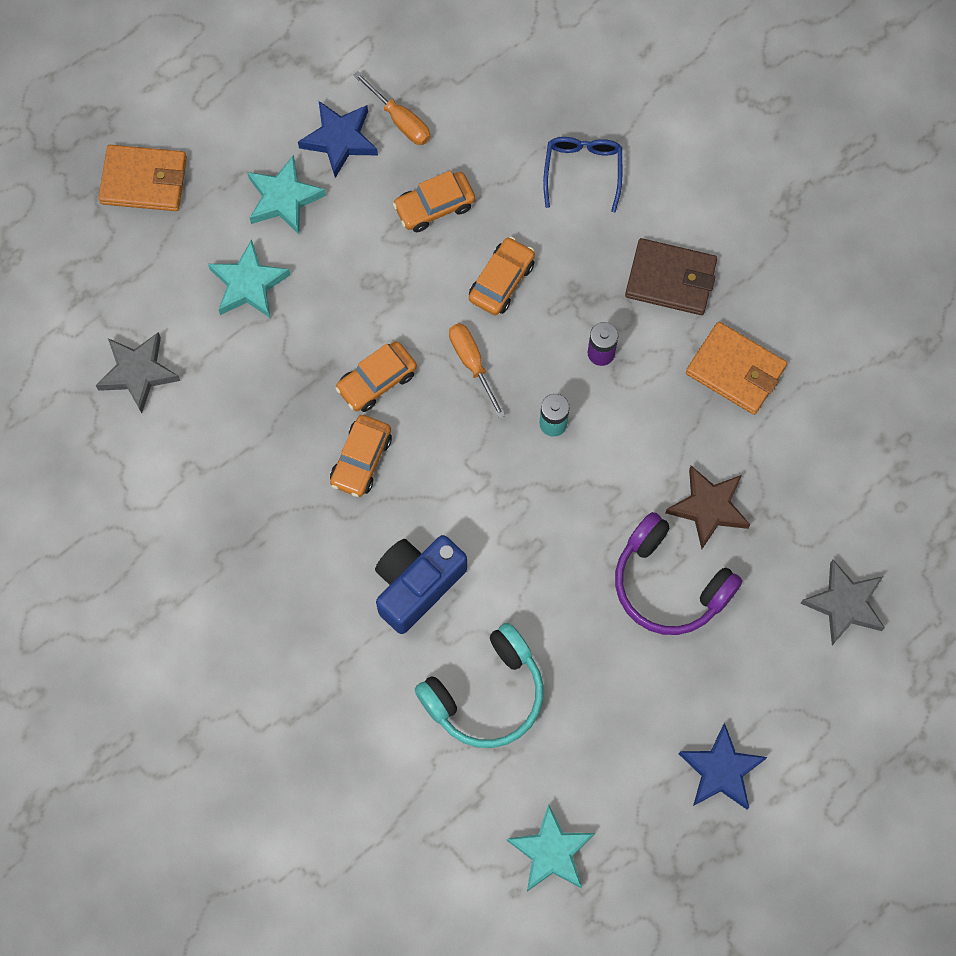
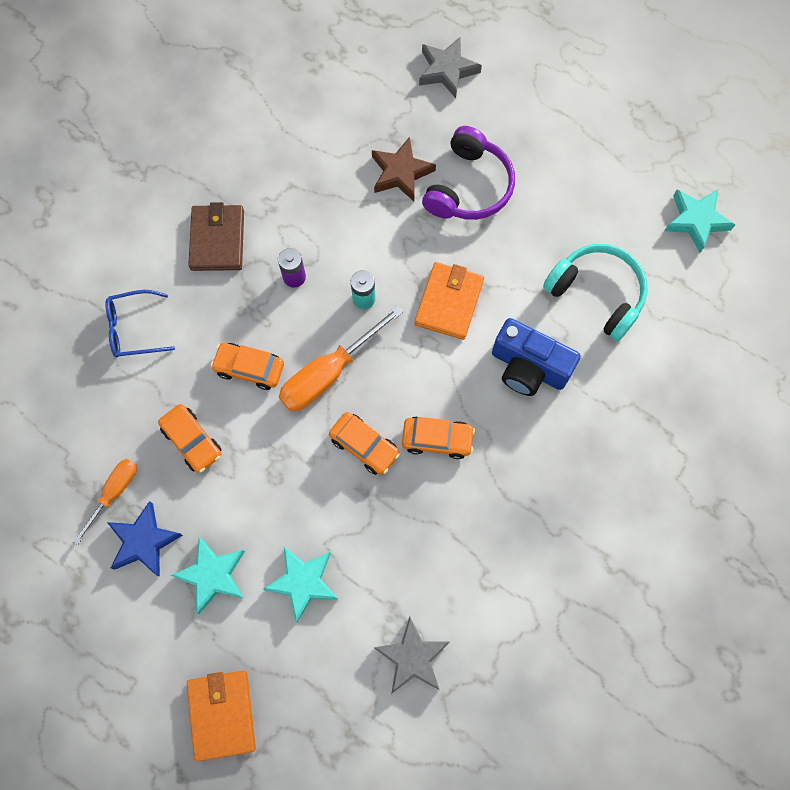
camera: 105 degrees left, 0 degrees up
(472, 363) = (328, 373): orange screwdriver -> orange screwdriver, size x1.65
(721, 771) = (596, 123): blue star -> none
(735, 370) = (284, 177): orange wallet -> orange wallet (449, 302)

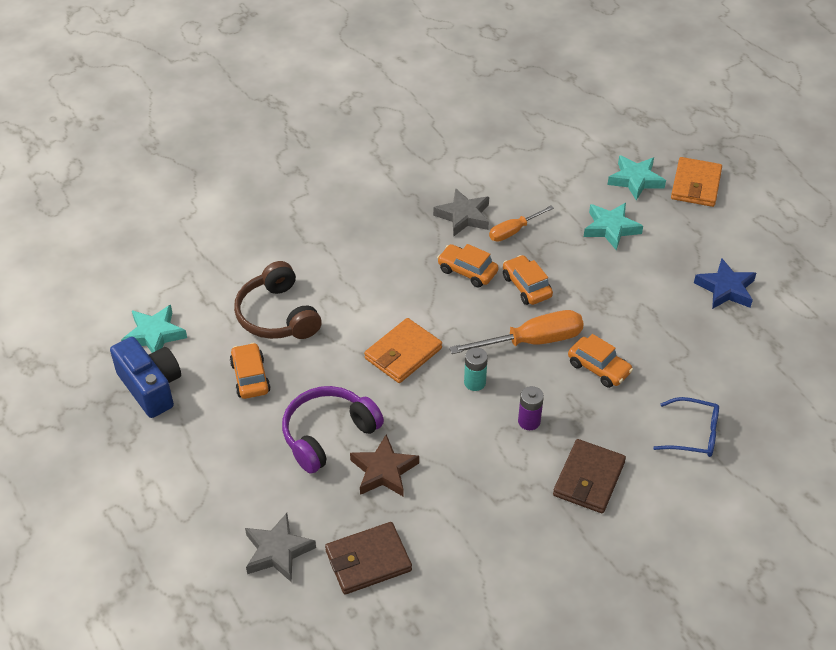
camera: 155 degrees left, 25 degrees down
(114, 493) = (742, 325): orange screwdriver -> orange screwdriver (513, 231)
(192, 441) = (666, 336): orange car -> orange car (250, 377)
(212, 575) = (677, 253): turquoise star -> turquoise star (635, 180)
(371, 92) = (368, 560): none -> brown wallet
(412, 657) = (551, 170): grey star -> grey star (463, 216)
(528, 367) = (367, 289): blue camera -> blue camera (151, 387)
(597, 294) = (277, 315): turquoise headphones -> brown headphones

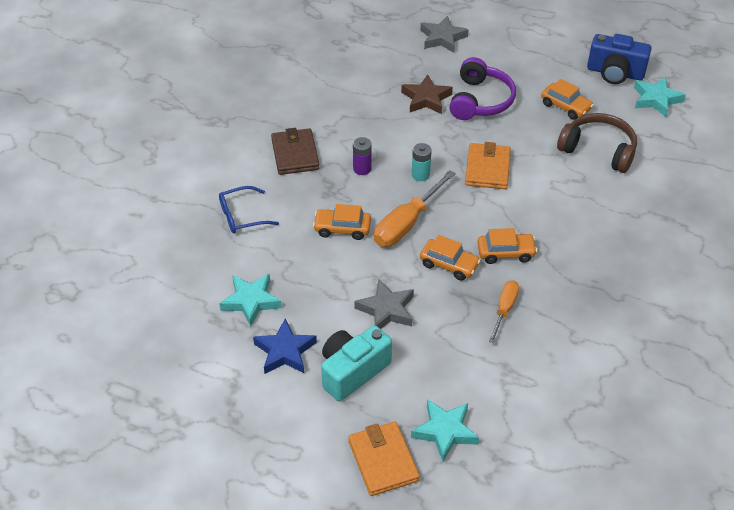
camera: 145 degrees right, 0 degrees up
(368, 560) = (389, 56): brown wallet -> none
(463, 216) = (558, 301): grey star -> grey star (386, 310)
(611, 228) = (426, 360): turquoise star -> turquoise star (251, 301)
(677, 248) = (352, 371): none -> turquoise camera

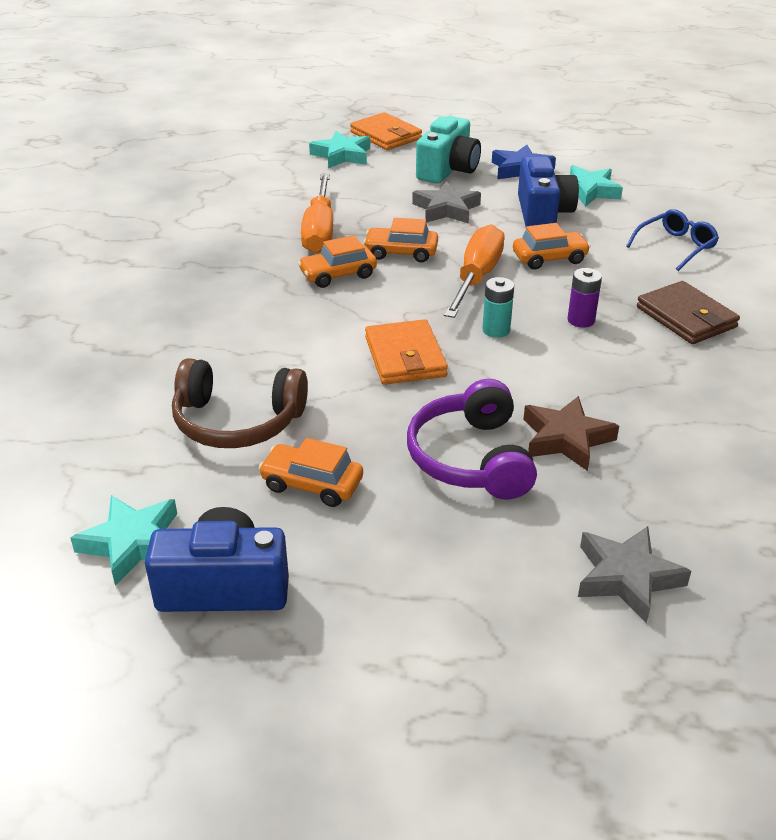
camera: 160 degrees right, 10 degrees down
(311, 281) = (542, 213): none -> blue camera
(504, 309) = (319, 231): orange screwdriver -> orange screwdriver, size x1.65

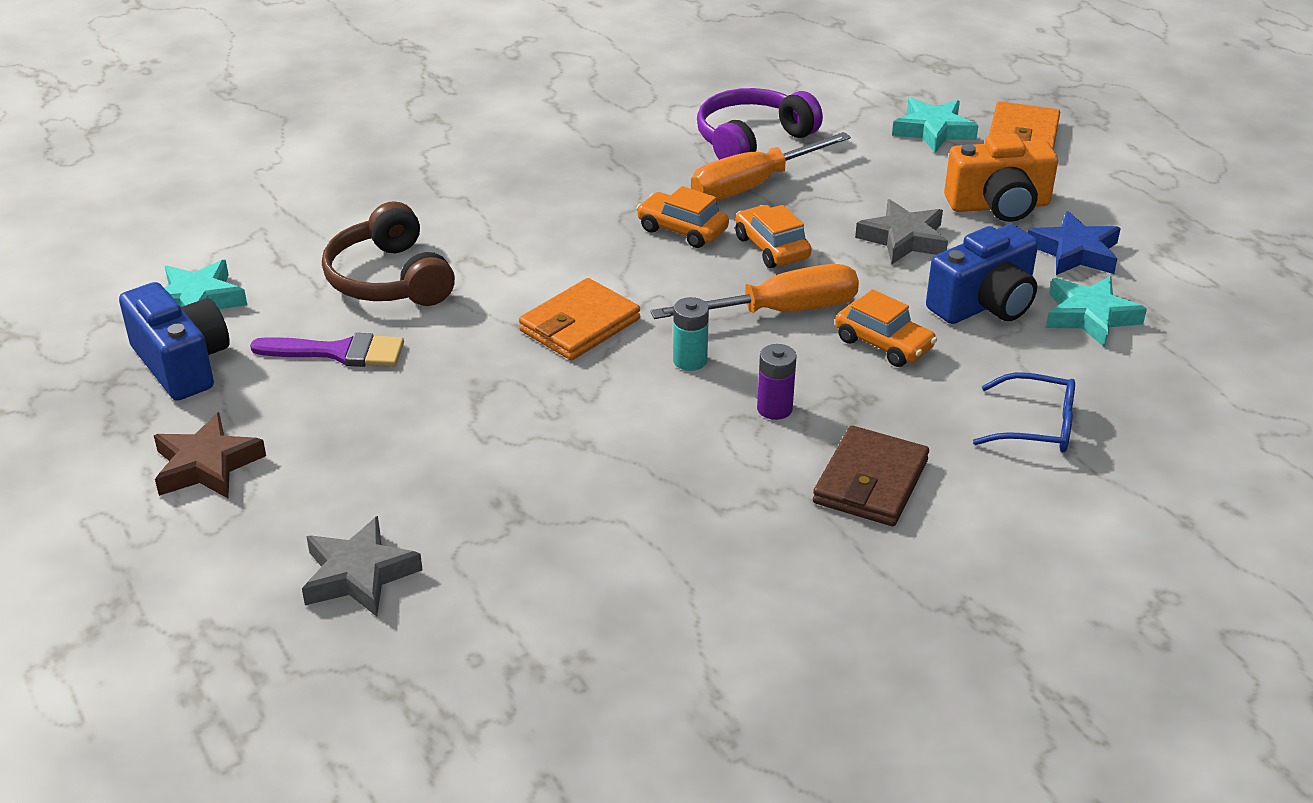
camera: 55 degrees right, 0 degrees up
(312, 484) = (339, 352): orange car -> purple brush
(448, 170) = (999, 206): turquoise camera -> orange camera
(471, 458) = (455, 423): purple headphones -> purple headphones (752, 140)
(566, 439) = (540, 470): brown star -> brown star (207, 465)

